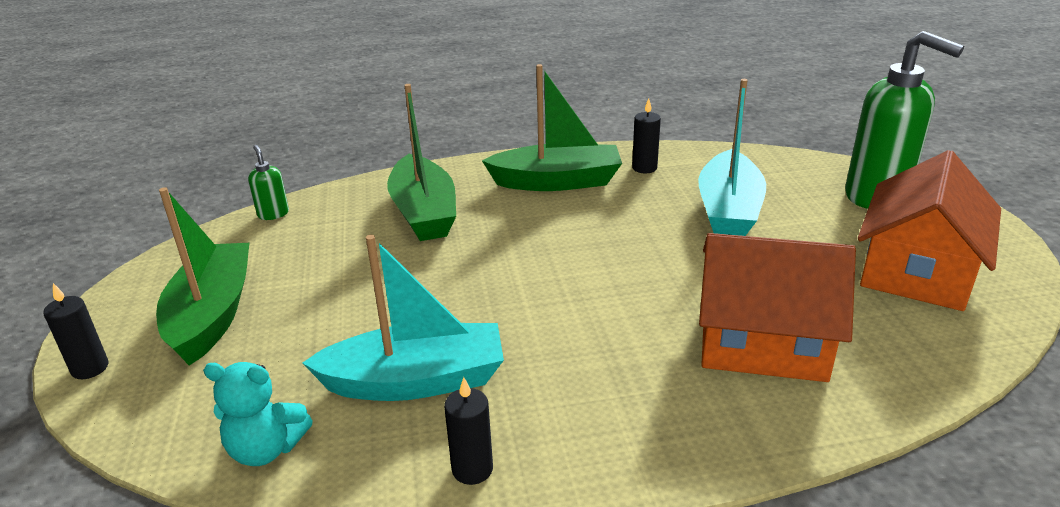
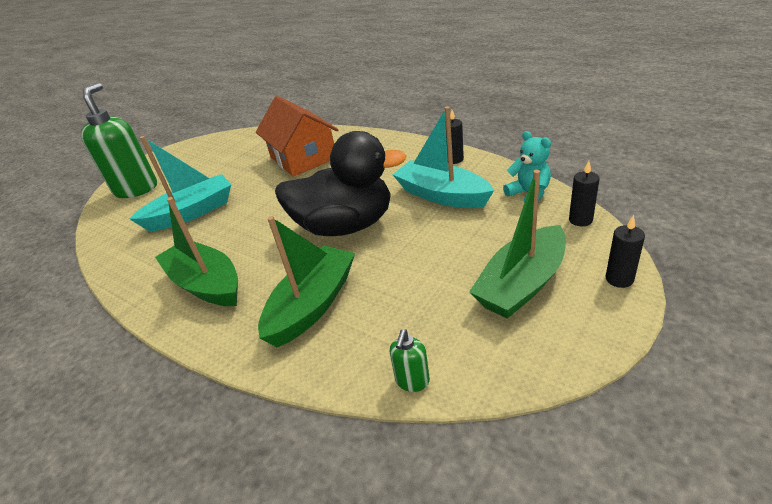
camera: 130 degrees left, 5 degrees up
(501, 281) = (345, 226): none -> black duck
(644, 168) = (153, 265): black candle -> black candle (580, 220)
(917, 270) = (210, 157): orange house -> none

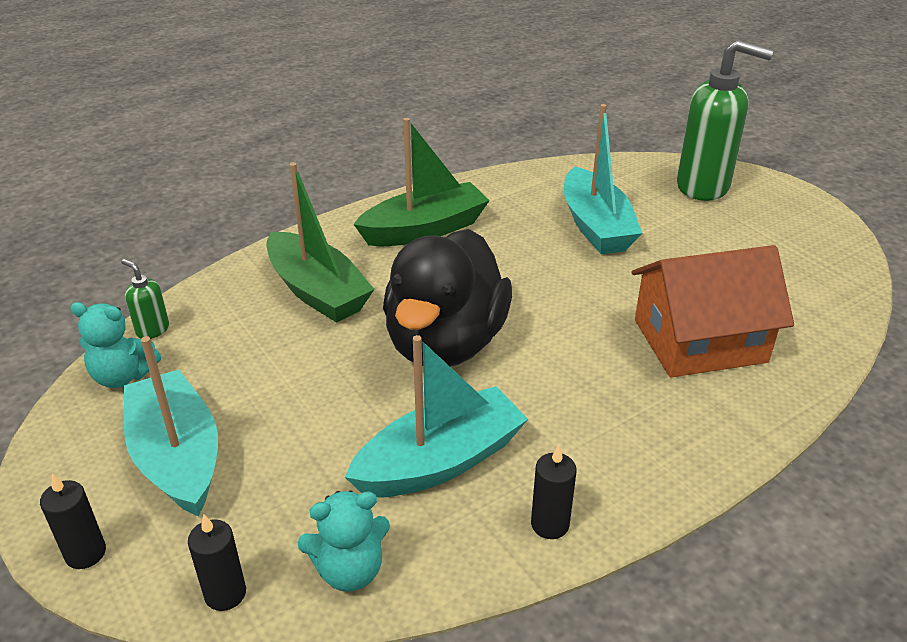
camera: 105 degrees right, 0 degrees up
(477, 362) = (123, 376): none -> turquoise teddy bear
(522, 284) = (177, 456): green boat -> turquoise boat

